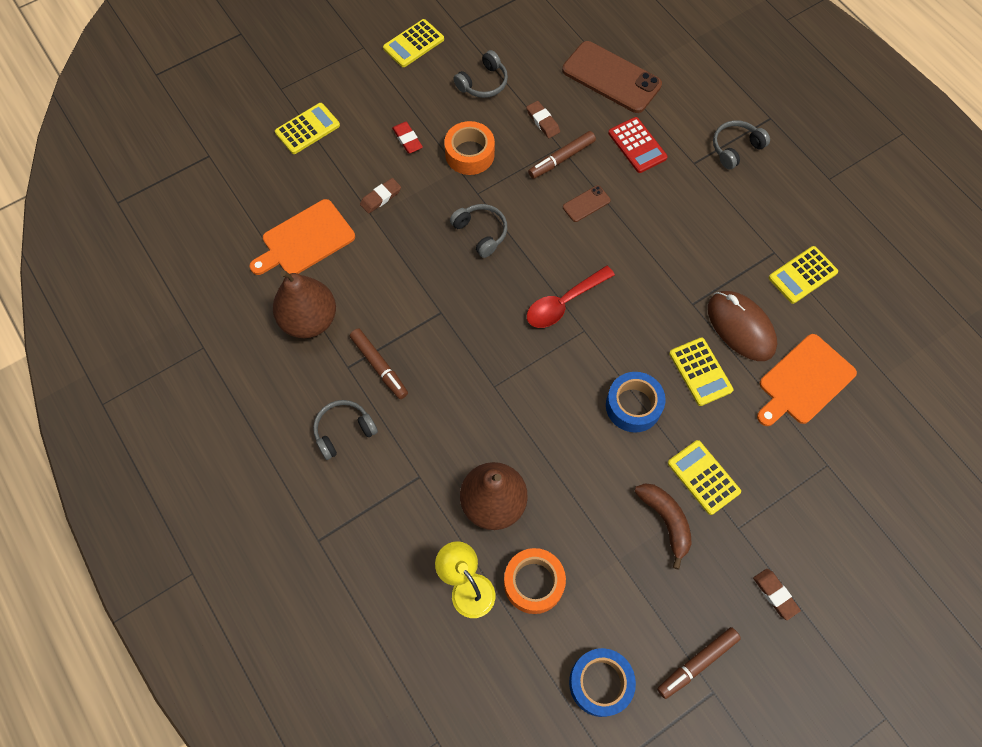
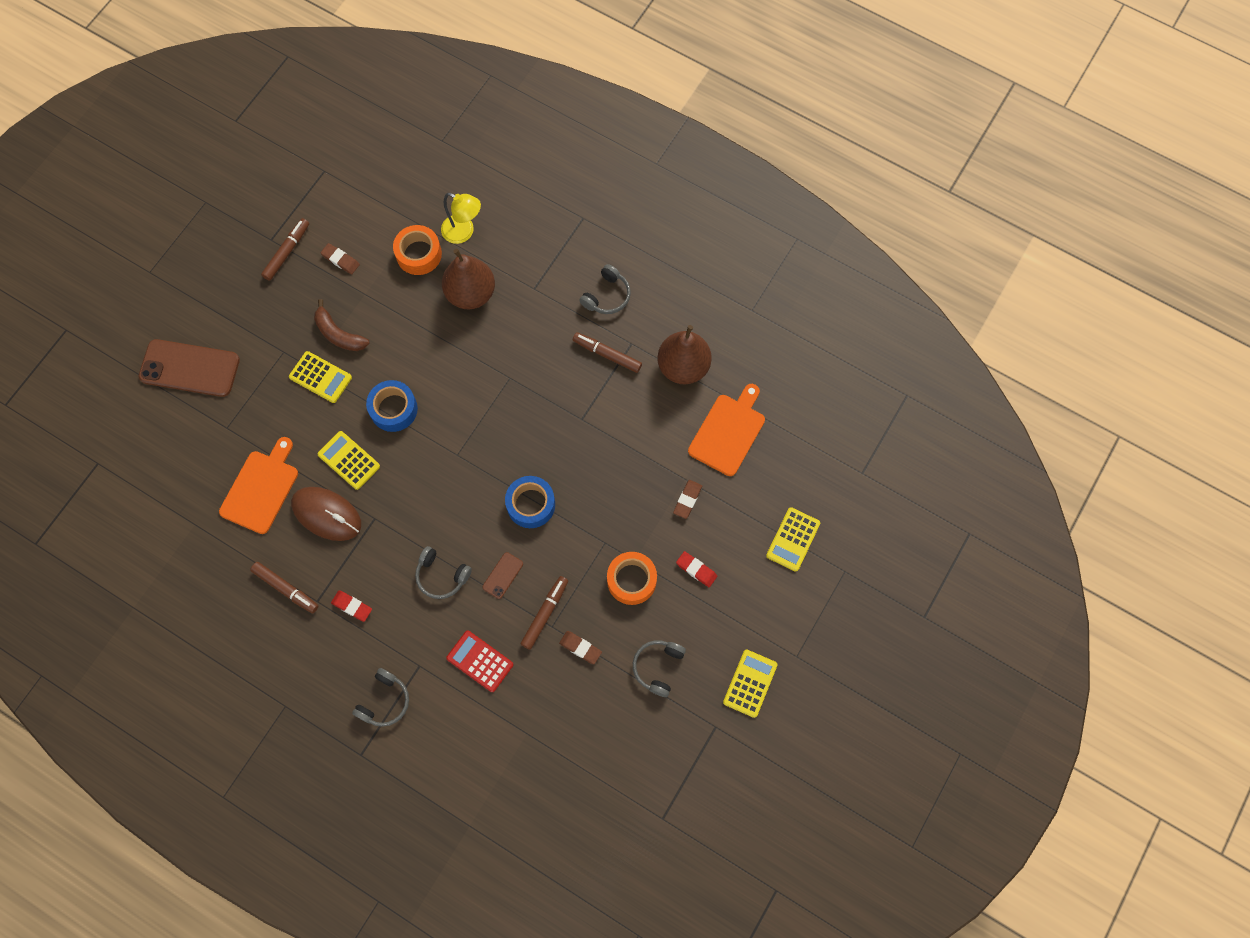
camera: 155 degrees right, 5 degrees up
(481, 232) = (583, 505): grey headphones -> grey headphones (441, 576)
(563, 303) = (484, 471): red spoon -> none
(600, 683) = (349, 214): blue tape -> blue tape (531, 504)
(611, 77) = (535, 732): brown phone -> brown phone (190, 368)
(741, 234) = (352, 606): none -> red eraser
(775, 594) = (244, 317): brown eraser -> brown eraser (340, 260)
(802, 275) = (286, 588): yellow calculator -> brown marker

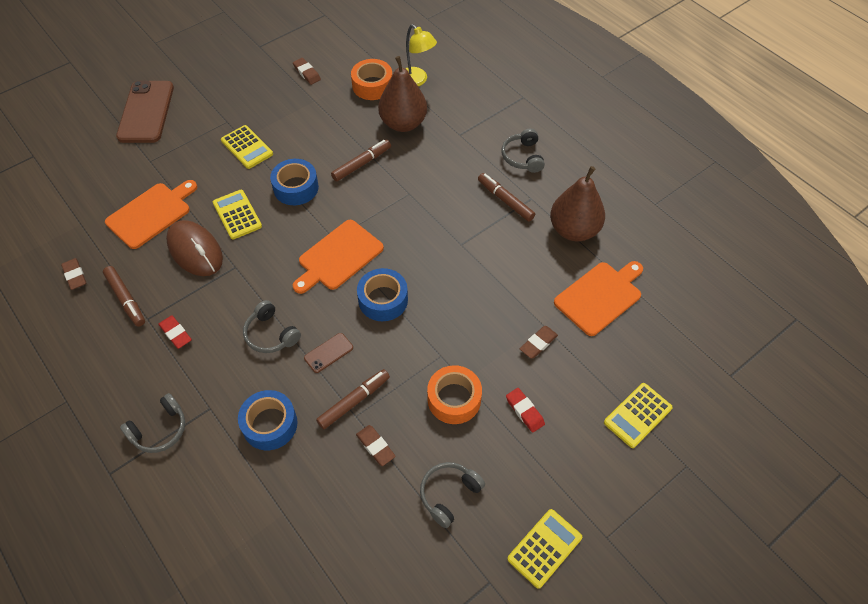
camera: 20 degrees right, 15 degrees down
(190, 368) = (146, 112): brown phone -> brown phone turned 60 degrees clockwise
(222, 582) = (75, 275): none -> brown eraser
(287, 252) = (267, 57): brown marker -> brown marker (361, 164)
(339, 334) = (278, 122): brown banana -> none
(470, 473) = (338, 257): none -> orange cutting board
(480, 661) = (270, 424): red calculator -> blue tape
(607, 296) = (522, 157): grey headphones -> grey headphones turned 120 degrees clockwise

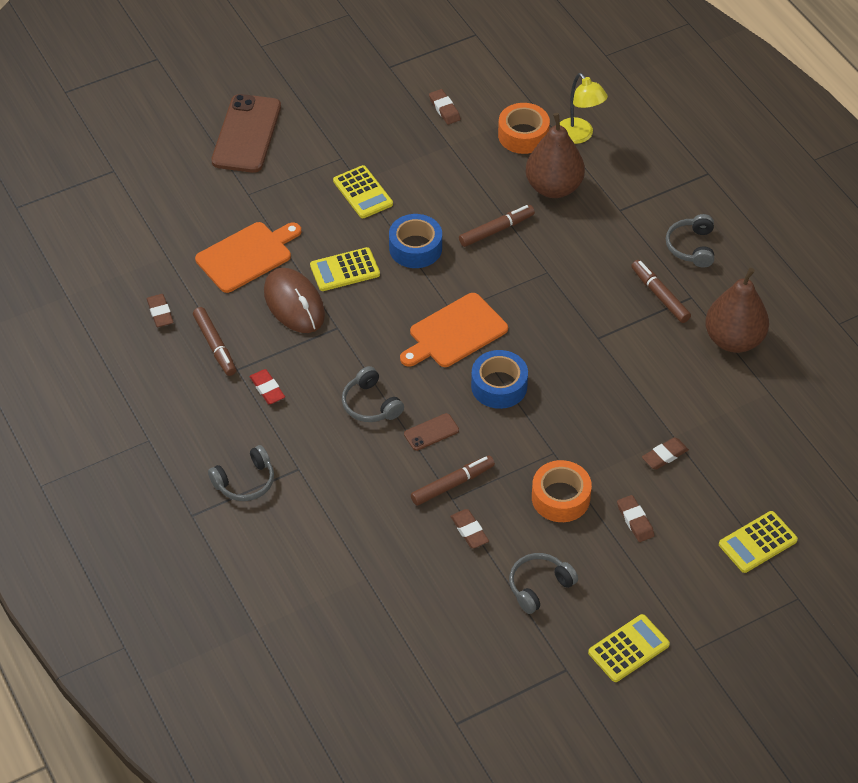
camera: 10 degrees right, 5 degrees down
(237, 215) = (345, 270): yellow calculator -> yellow calculator turned 90 degrees counterclockwise
(270, 424) = (360, 493): blue tape -> none
(524, 411) = (635, 520): red eraser -> brown eraser
(600, 296) = (746, 416): orange cutting board -> none

